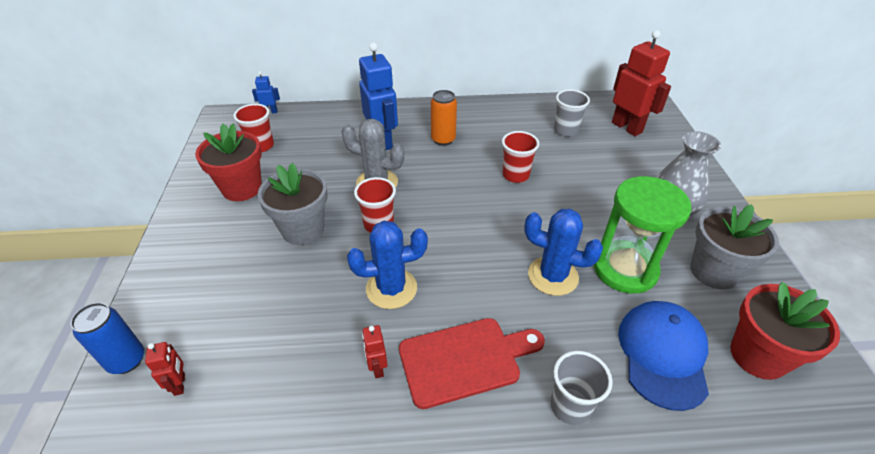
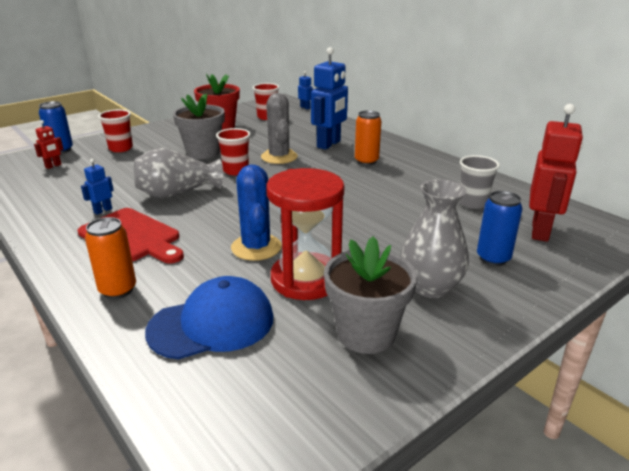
camera: 55 degrees right, 15 degrees down
(377, 368) = (103, 210): red robot -> blue robot
(391, 288) = (177, 193): blue cactus -> grey vase
(515, 175) = (366, 199): red cup -> red cup (121, 148)
(570, 406) = (118, 290): grey cup -> orange can
(625, 269) = (306, 279): green hourglass -> red hourglass
(649, 165) = (493, 258): none -> blue can
(758, 356) = (262, 387): red flower pot -> none

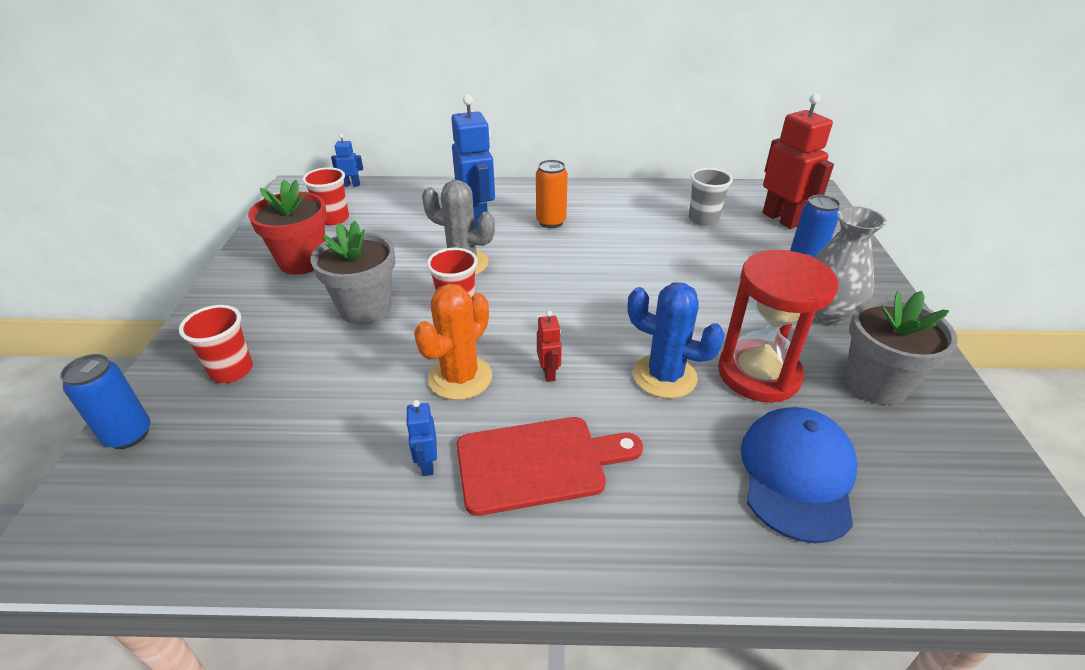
camera: 50 degrees left, 10 degrees up
(53, 166) = (185, 465): red robot -> red robot (549, 373)
(118, 290) = (666, 527): orange can -> none
(177, 193) = (460, 377): grey vase -> orange cactus

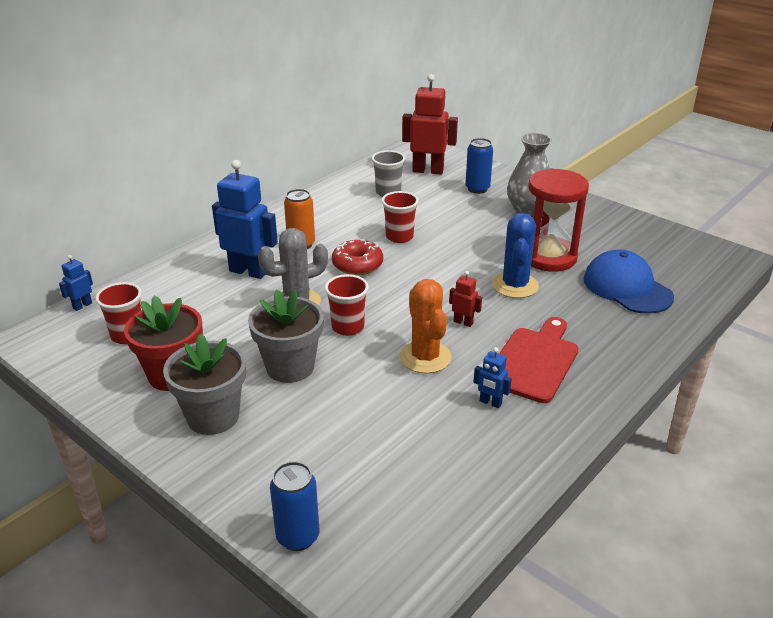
camera: 50 degrees left, 5 degrees down
(231, 370) = (282, 459): red cup -> red cup (399, 237)
(560, 263) = (357, 265): none -> red donut
(664, 376) = (515, 285): blue cactus -> blue cactus turned 60 degrees counterclockwise
(875, 383) = (594, 230): grey flower pot -> grey flower pot (213, 416)

